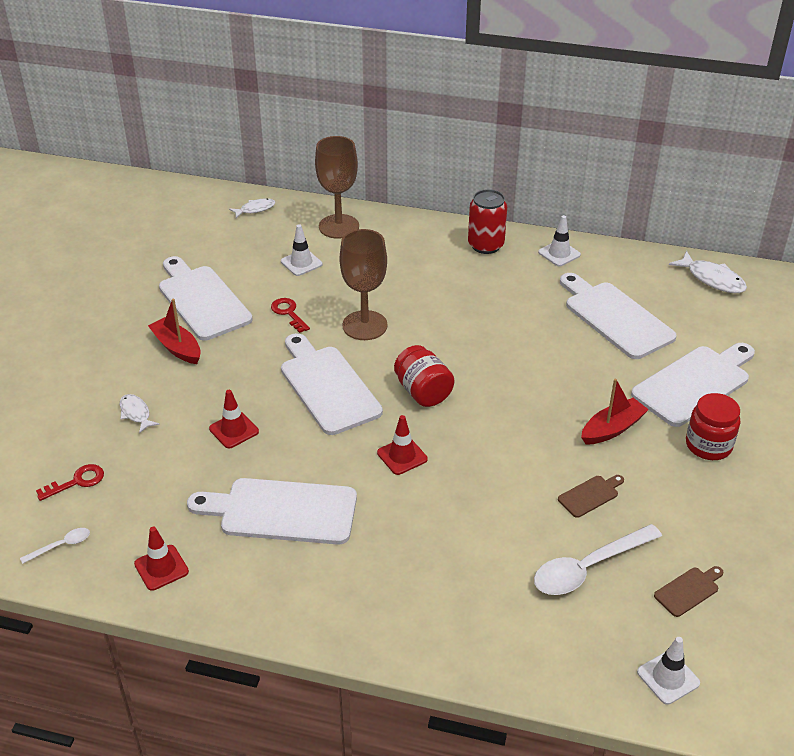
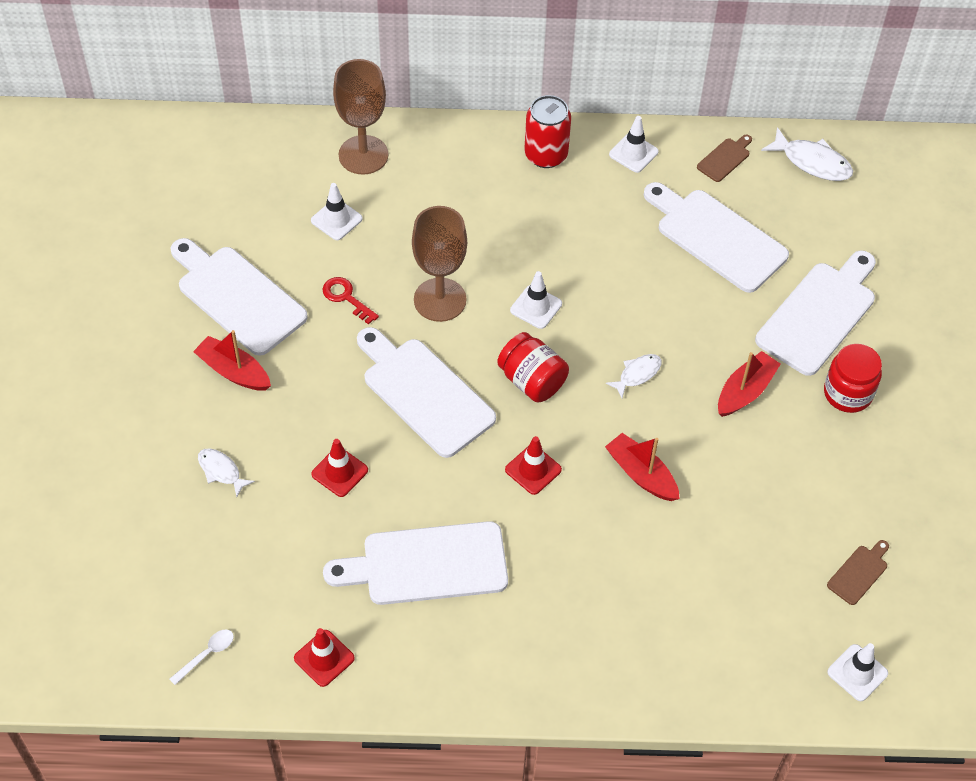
camera: 15 degrees left, 15 degrees up
(77, 482) = (191, 573): red key -> none
(255, 209) = (252, 144): white fish -> white fish (637, 374)
(444, 342) = (536, 307): none -> white traffic cone
(499, 475) = (641, 474): none -> red boat
(588, 567) = (757, 567): white spoon -> none
(590, 495) = (740, 480): brown cutting board -> brown cutting board (725, 159)

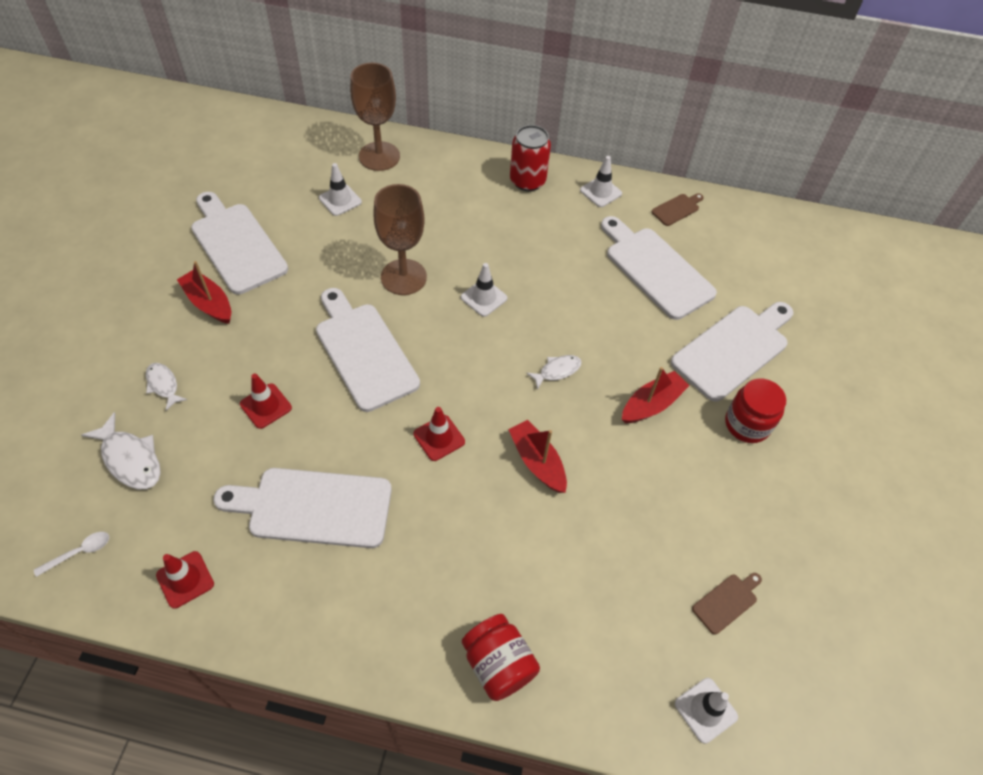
camera: 10 degrees right, 0 degrees up
(346, 297) = (325, 261): red key -> none
(532, 381) = (462, 359): red jar -> red jar (498, 664)
(812, 162) = (751, 224): white fish -> white fish (130, 459)

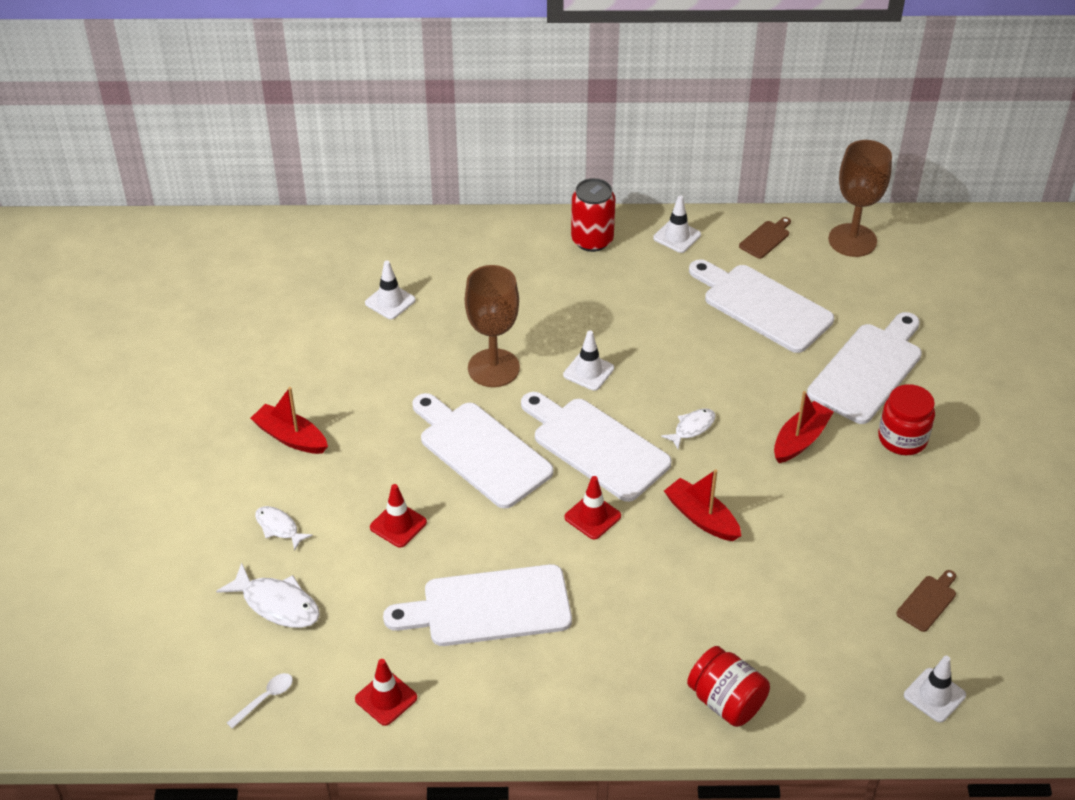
camera: 10 degrees left, 10 degrees down
(237, 244) = (294, 371): white cutting board -> white cutting board (596, 446)
(379, 156) = (415, 245): brown goblet -> brown goblet (852, 240)

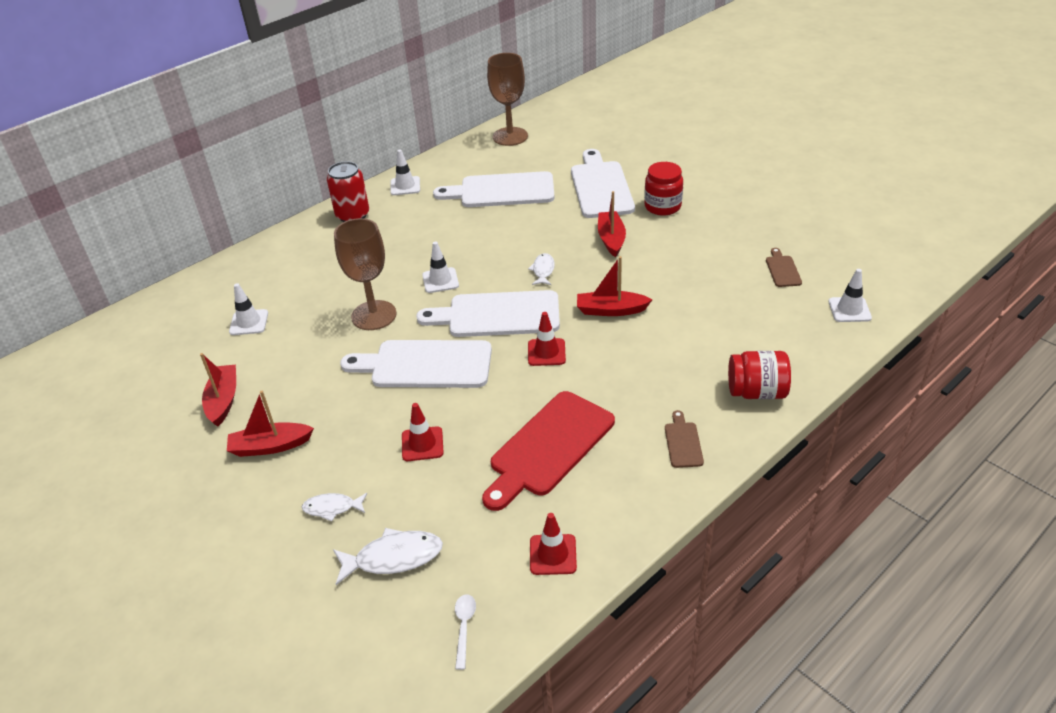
camera: 40 degrees left, 5 degrees down
(299, 367) = (223, 400): none -> red boat
(489, 607) = (549, 447): white cutting board -> red cutting board
(766, 238) = (460, 160): brown cutting board -> brown cutting board (683, 442)

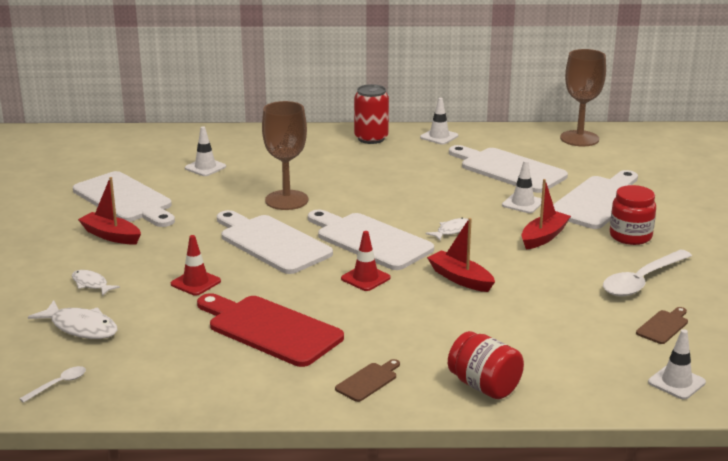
camera: 40 degrees right, 15 degrees down
(223, 400) = (125, 200): red boat -> white cutting board
(440, 280) = (365, 202): white traffic cone -> white traffic cone (522, 203)
(549, 447) = (270, 329): red cutting board -> red cutting board turned 45 degrees clockwise
(553, 554) = (170, 384): red traffic cone -> none
(720, 240) = (642, 281): none -> white spoon

